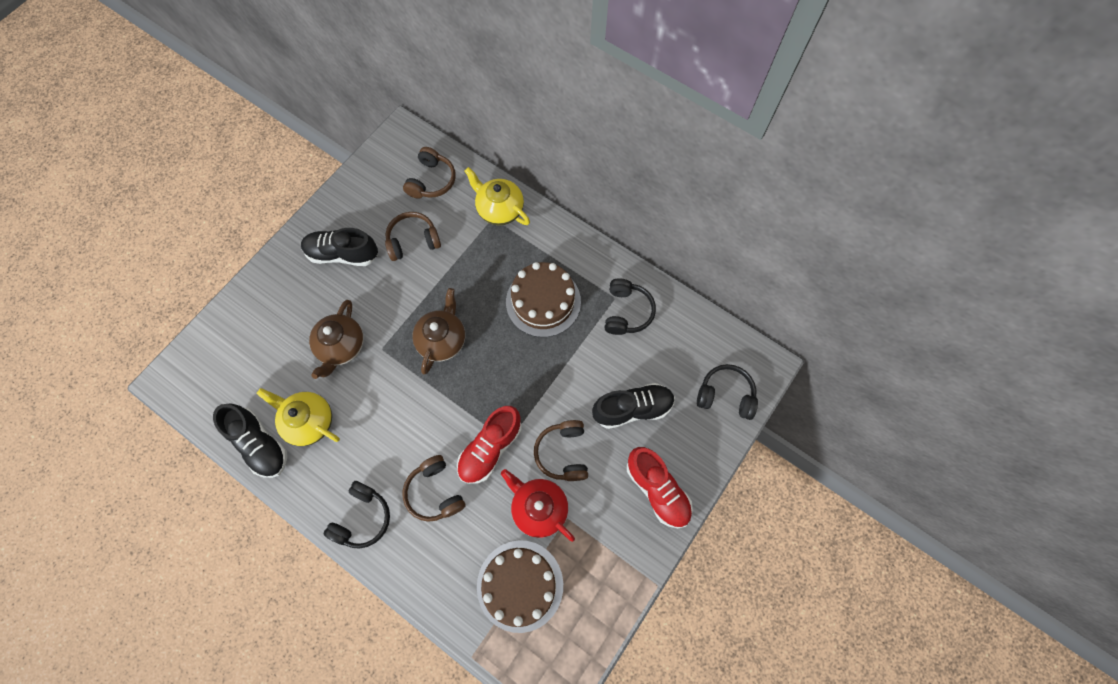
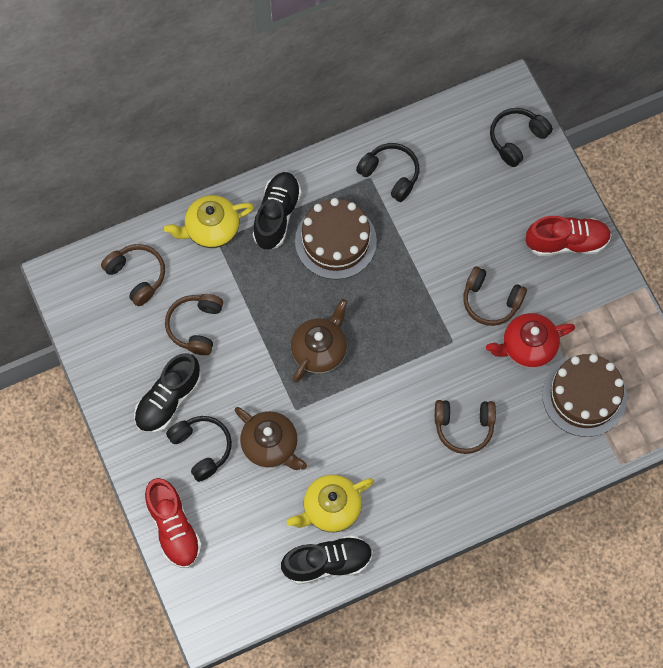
camera: 60 degrees left, 0 degrees up
(362, 518) = (452, 500): black headphones -> black headphones (201, 448)
(442, 340) = (320, 350): brown teapot -> brown teapot turned 75 degrees clockwise
(490, 448) = (451, 360): red shoe -> red shoe (173, 528)
(632, 409) = (484, 222): black shoe -> black shoe (277, 215)

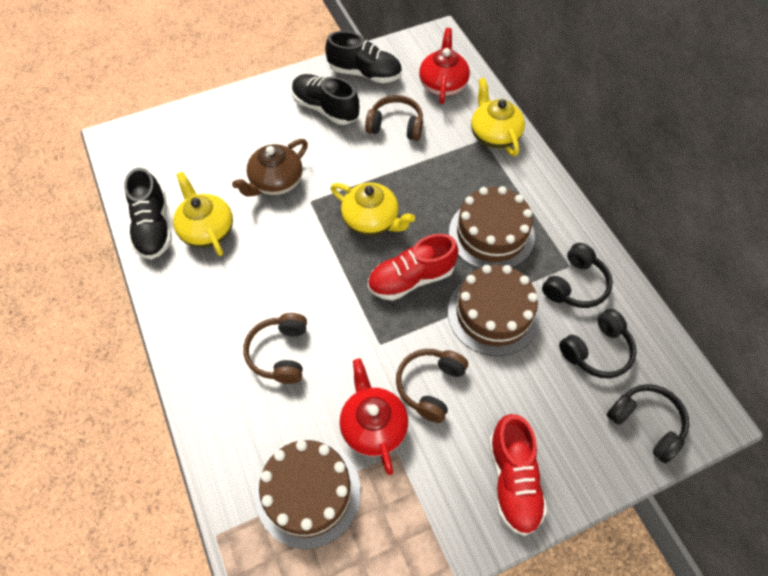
camera: 90 degrees right, 10 degrees down
(136, 276) = (443, 84): brown headphones -> red teapot
(173, 528) = (207, 115): red shoe -> red shoe (411, 279)
(201, 448) = (278, 132): black headphones -> black headphones (597, 350)
(277, 215) = (514, 185): black shoe -> black shoe (365, 73)
(320, 350) = (371, 221): brown teapot -> yellow teapot
(421, 246) = (493, 314): none -> brown cake

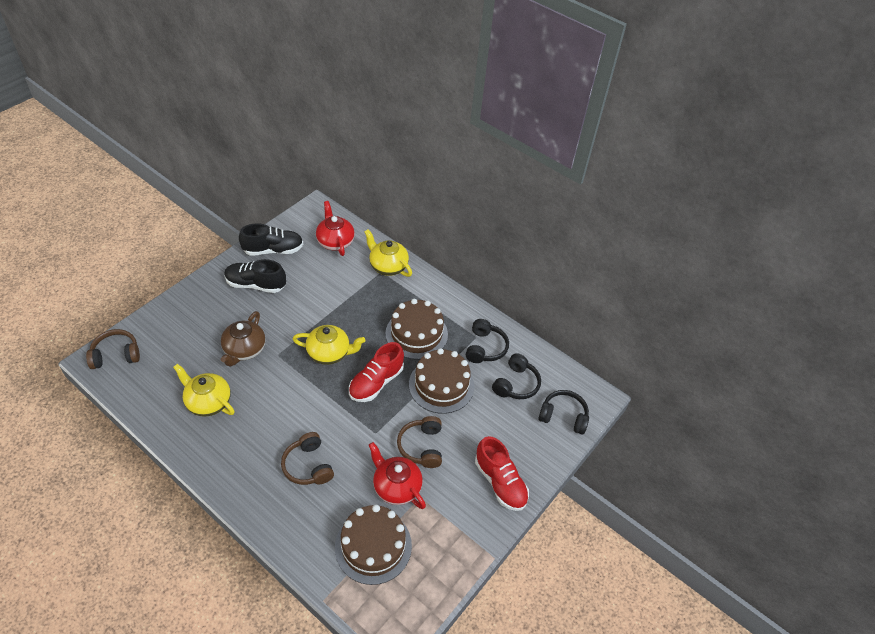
camera: 30 degrees left, 10 degrees down
(153, 227) = (163, 415): black shoe -> none
(395, 126) = (315, 281): brown headphones -> brown headphones (116, 355)

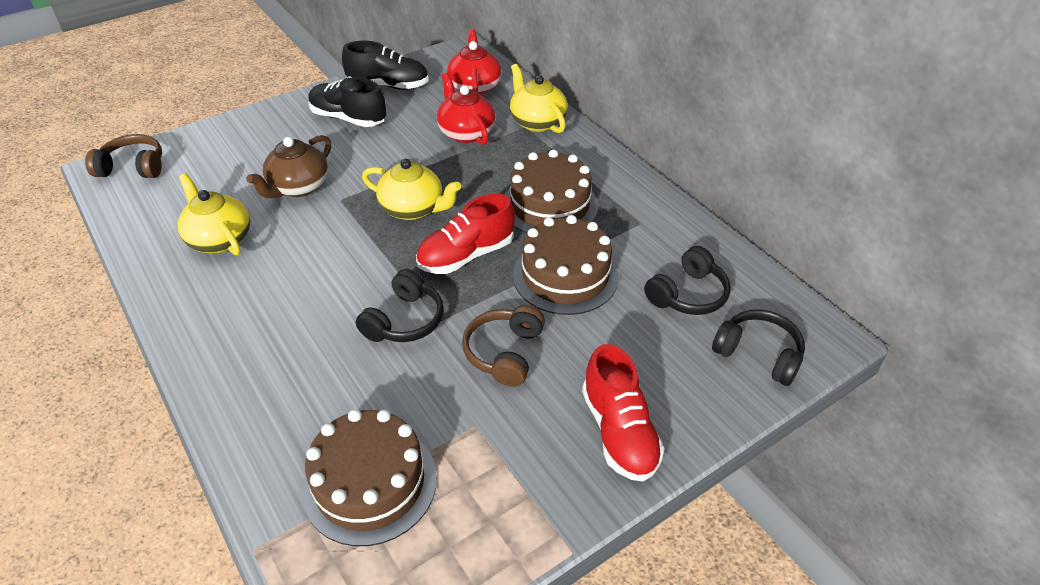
camera: 20 degrees right, 5 degrees down
(308, 465) = (319, 345): brown headphones -> none
(396, 486) = (442, 402): red teapot -> red teapot (466, 132)
(485, 348) = (650, 238): black headphones -> black headphones (404, 320)

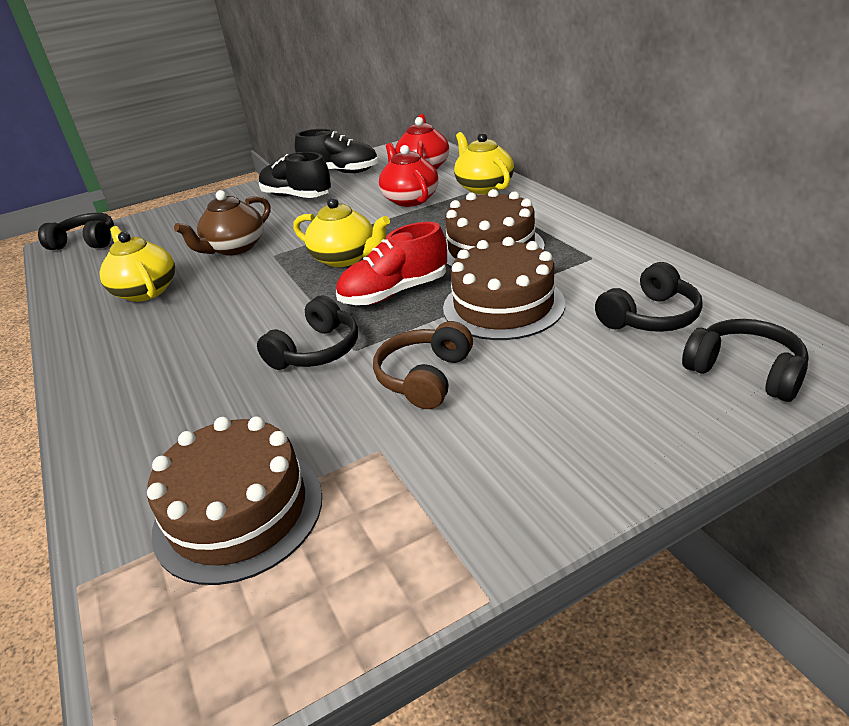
camera: 10 degrees right, 10 degrees down
(133, 167) = (86, 242): brown headphones -> black headphones
(619, 431) = (561, 455): red shoe -> none

